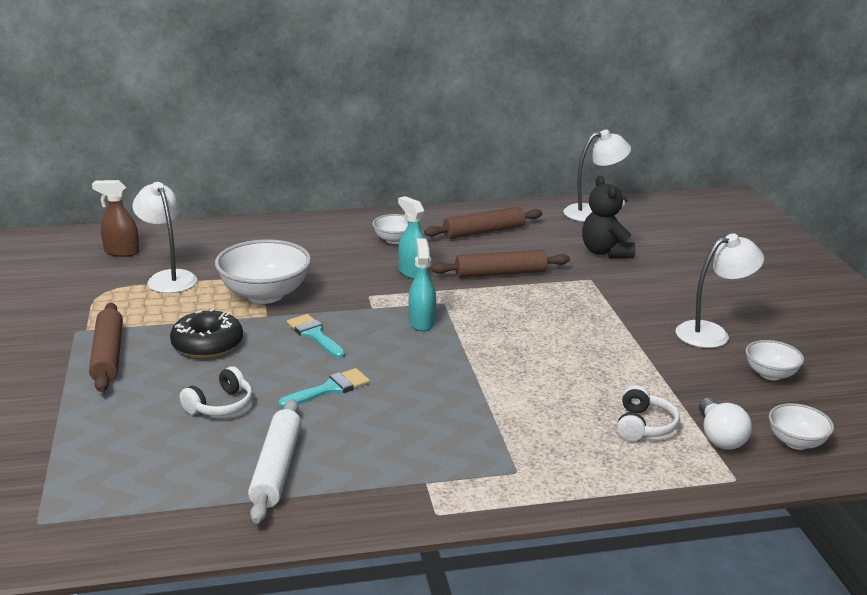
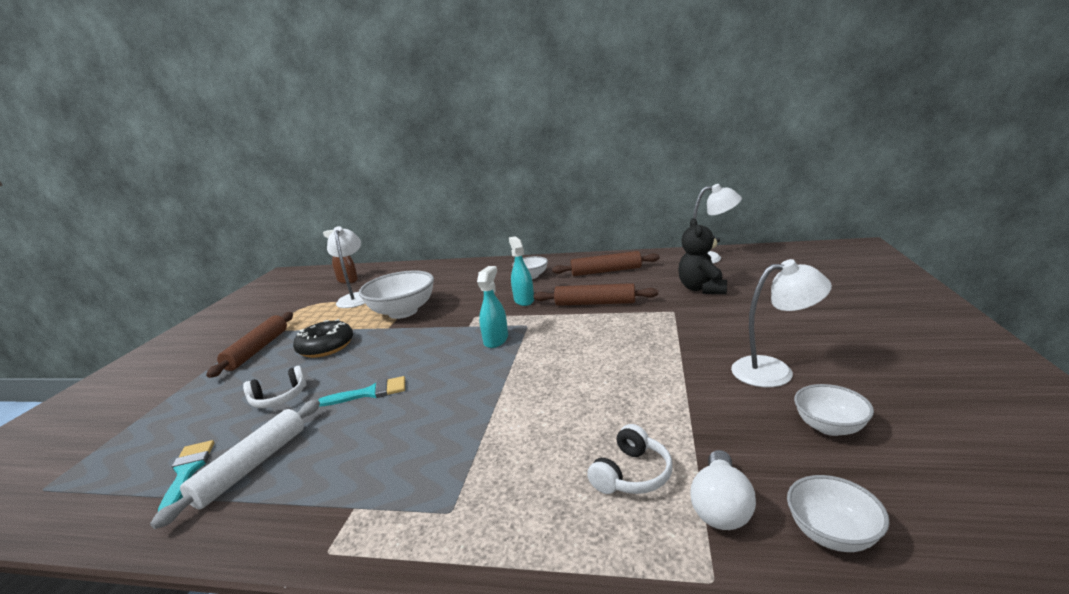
camera: 25 degrees right, 5 degrees down
(314, 335) = (405, 345): turquoise brush -> turquoise brush (187, 472)

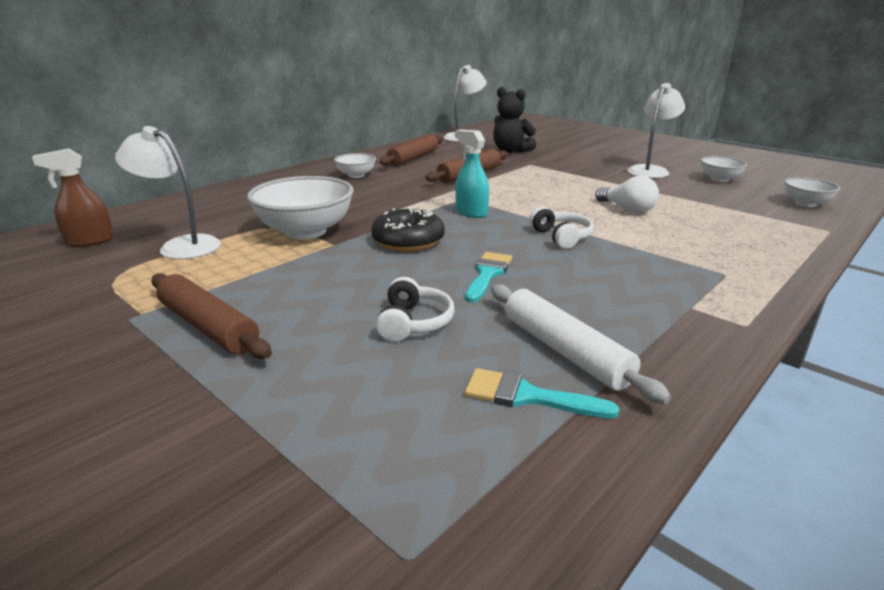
camera: 60 degrees left, 5 degrees up
(326, 347) = (312, 281): black donut -> black donut (408, 241)
(524, 300) = (407, 188): turquoise spray bottle -> none
(632, 474) = (725, 222): white headphones -> white headphones (561, 237)
(721, 506) = (772, 214): white light bulb -> white light bulb (627, 209)

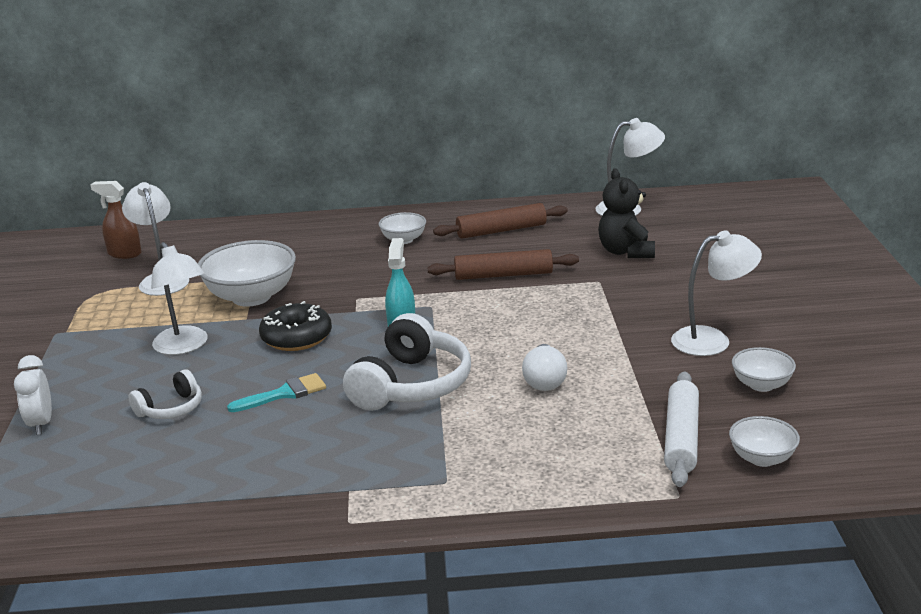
camera: 45 degrees right, 0 degrees up
(208, 326) = (78, 357): brown rolling pin -> none
(291, 399) = (41, 424): none -> white clock
(317, 278) = (184, 346): none -> white lamp
(527, 396) = (132, 485): turquoise brush -> none
(561, 237) = (411, 385): white headphones -> white headphones, size x1.86
(565, 351) = (205, 472): white rolling pin -> white rolling pin (681, 438)

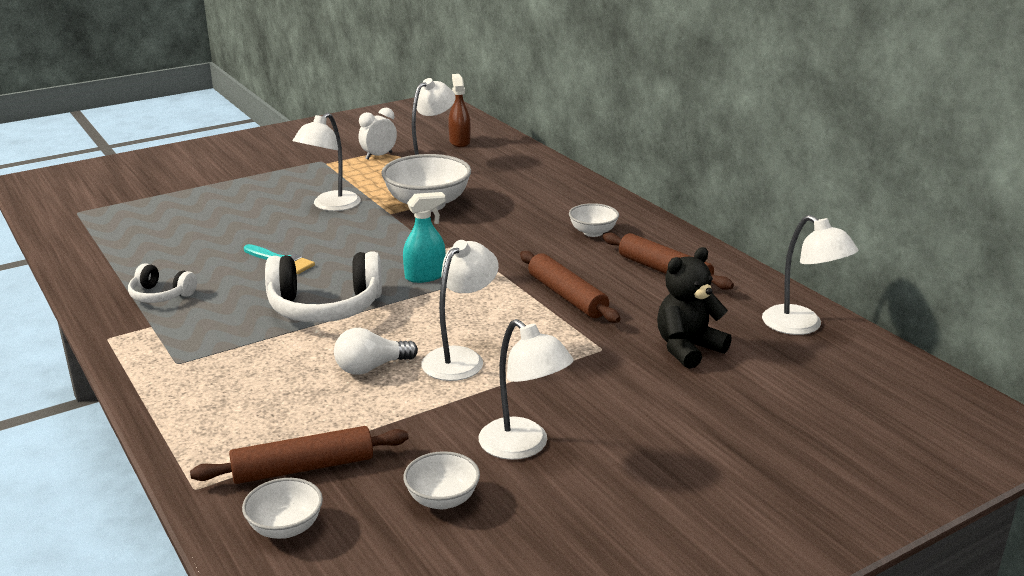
camera: 60 degrees right, 0 degrees up
(41, 424) = (197, 196): white clock -> white clock (379, 156)
(171, 408) = (238, 229): white headphones -> white headphones (161, 295)
(296, 337) = (373, 240): black donut -> none
(563, 338) = (460, 358): none -> white lamp
(681, 438) = (303, 468): white rolling pin -> brown rolling pin

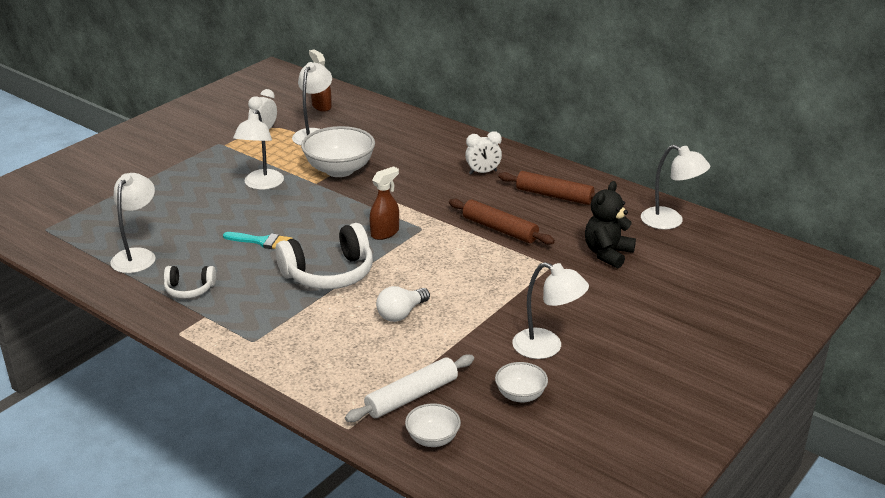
camera: 20 degrees left, 5 degrees up
(303, 468) = (411, 396): brown rolling pin -> white rolling pin
(425, 276) = (385, 233): turquoise spray bottle -> brown spray bottle
(460, 358) = (459, 293): white lamp -> white lamp (137, 256)
(593, 232) = (483, 172): white bowl -> white clock

